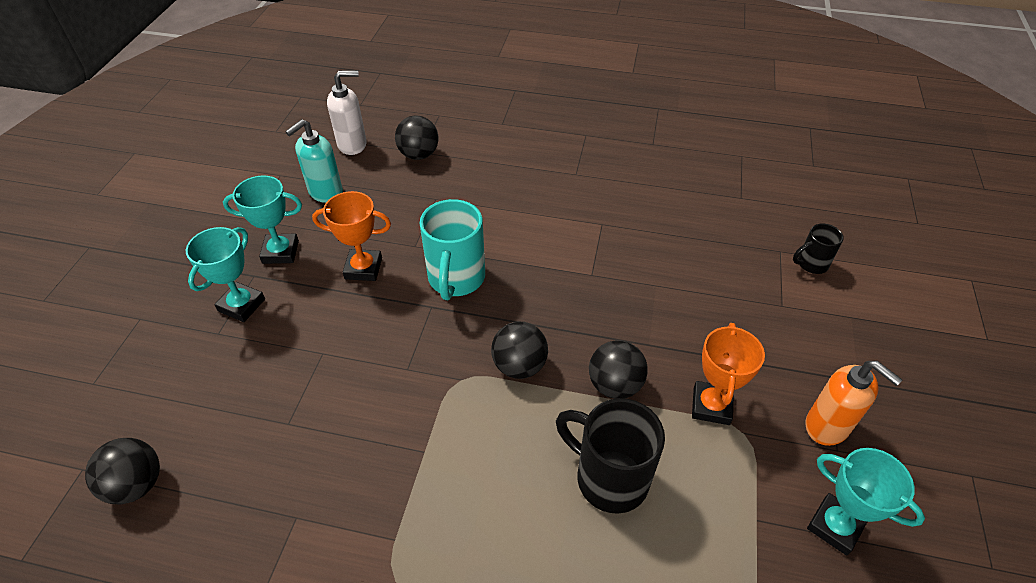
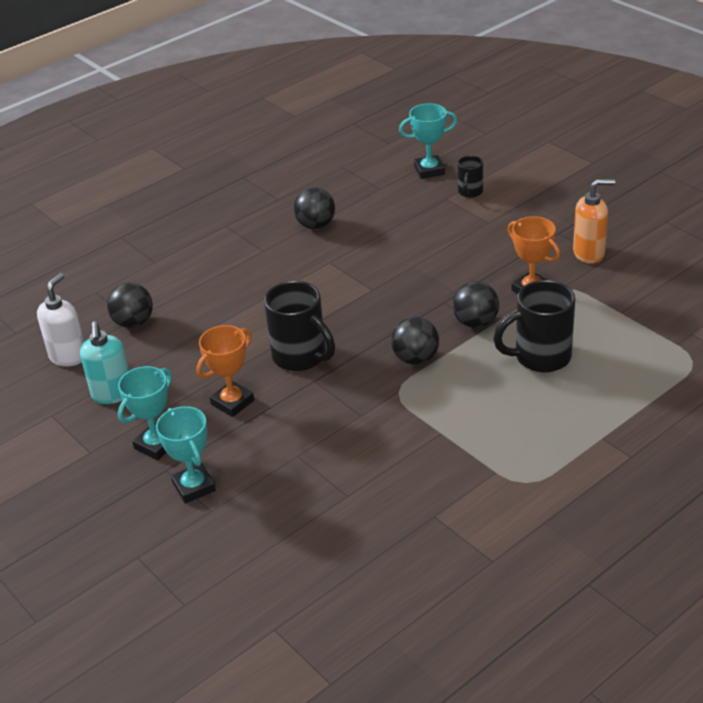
camera: 50 degrees left, 10 degrees down
(136, 484) = (322, 598): black ball -> black ball (316, 225)
(456, 279) = (301, 357): turquoise mug -> black mug
(835, 526) = (650, 286): turquoise trophy -> turquoise trophy (429, 170)

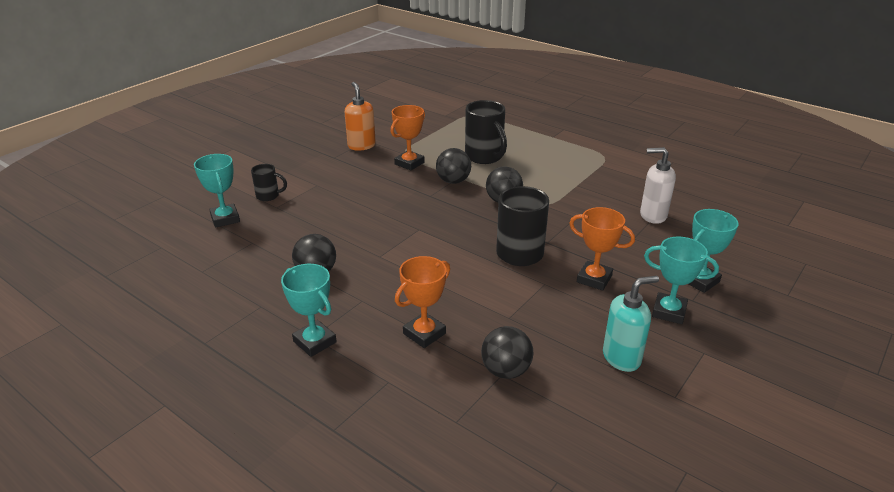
camera: 105 degrees left, 5 degrees down
(68, 356) = (581, 411): white soap dispenser -> white soap dispenser (652, 215)
(201, 282) = (424, 333): none -> orange trophy
(218, 227) = (315, 342): none -> turquoise trophy

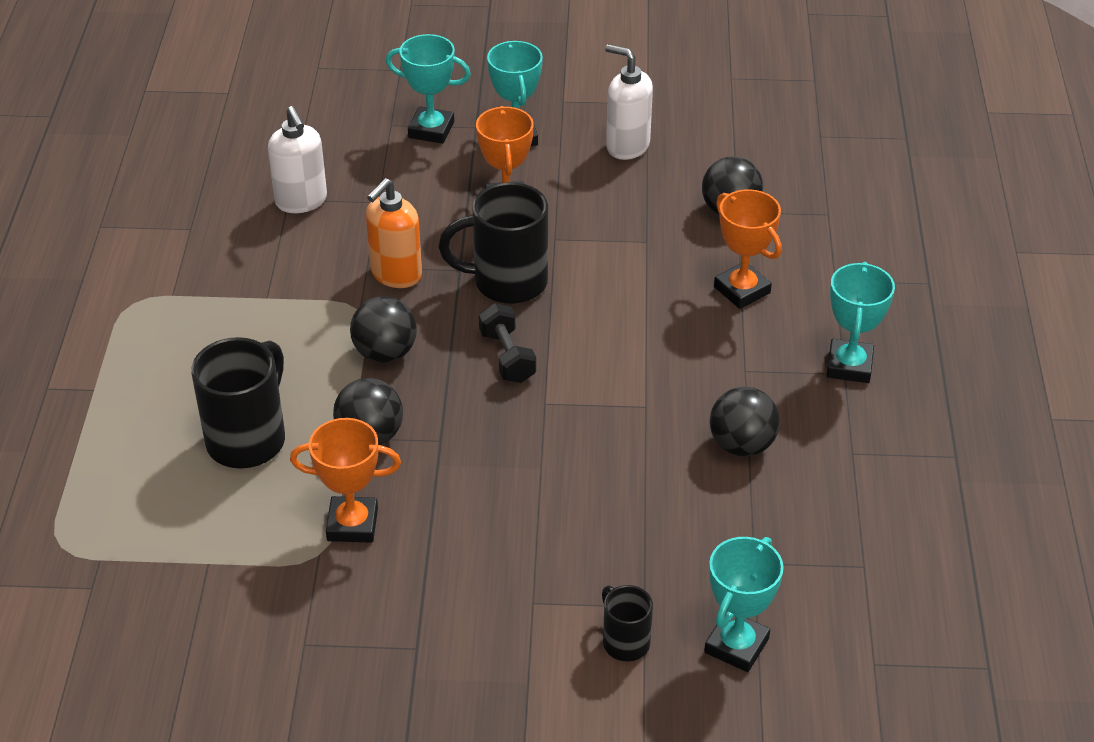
camera: 125 degrees left, 10 degrees up
(361, 146) = (336, 636): orange soap dispenser -> orange soap dispenser (396, 274)
(424, 333) = (742, 290): orange trophy -> orange trophy turned 45 degrees clockwise
(463, 231) = (507, 357): none -> black dumbbell
(622, 358) = (627, 146): turquoise soap dispenser -> white soap dispenser

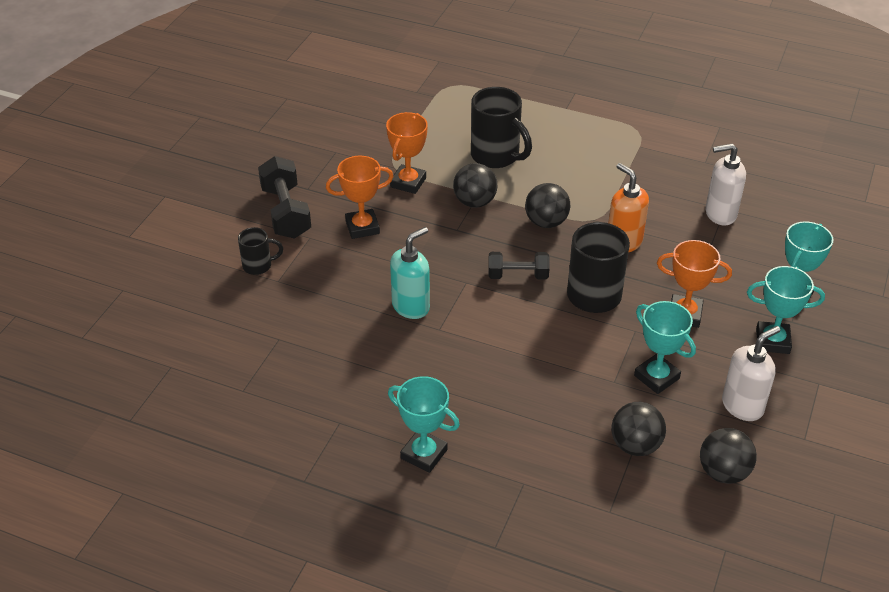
camera: 110 degrees right, 0 degrees up
(488, 654) = (286, 212): none -> black dumbbell
(619, 444) = (411, 306): none -> turquoise soap dispenser
(736, 645) = (224, 310): turquoise trophy -> turquoise trophy (656, 377)
(742, 290) = (535, 419): orange trophy -> orange trophy (362, 227)
(742, 445) = (378, 366): black ball -> black ball (723, 472)

